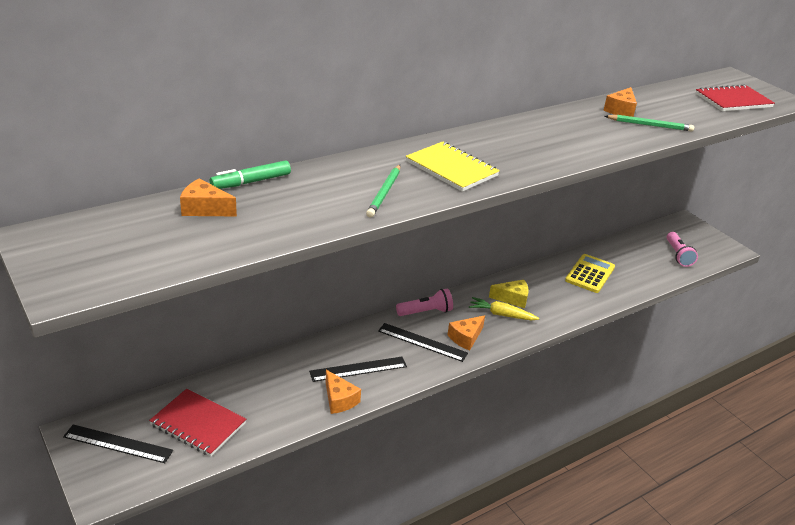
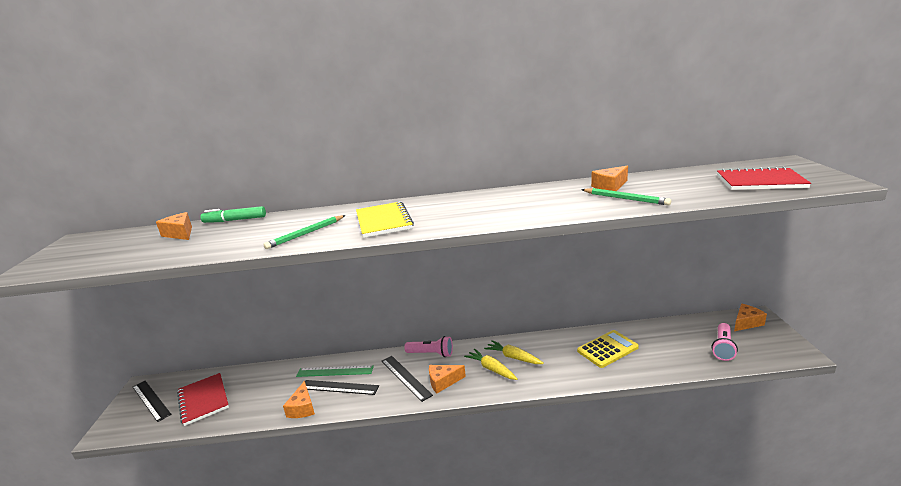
camera: 35 degrees right, 10 degrees down
(334, 353) = (335, 371): none -> green ruler
(512, 299) = (513, 357): yellow cheese -> yellow carrot
(681, 229) = (746, 323): none -> orange cheese

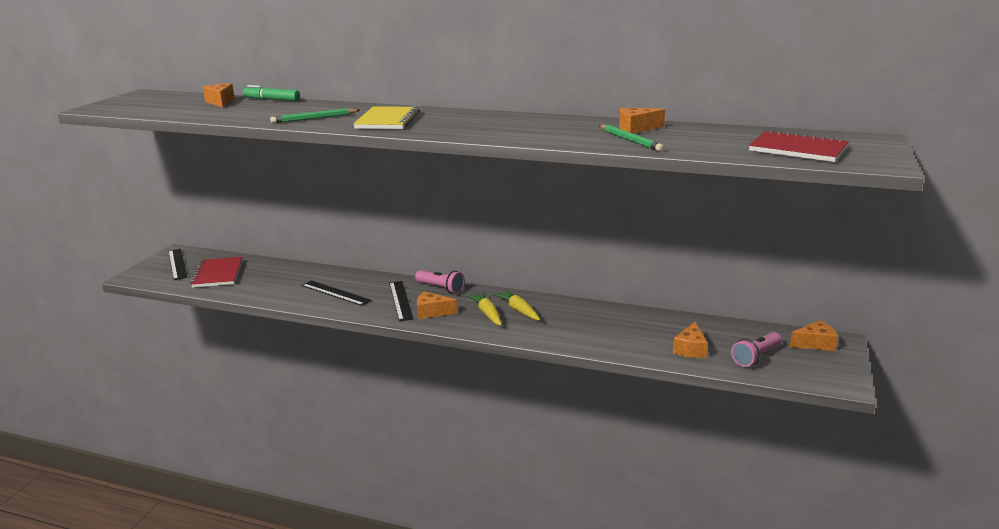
camera: 20 degrees right, 0 degrees up
(302, 408) = (293, 299): orange cheese -> orange cheese (690, 349)
(335, 371) = (341, 280): green ruler -> none
(607, 349) = (624, 327): yellow calculator -> none

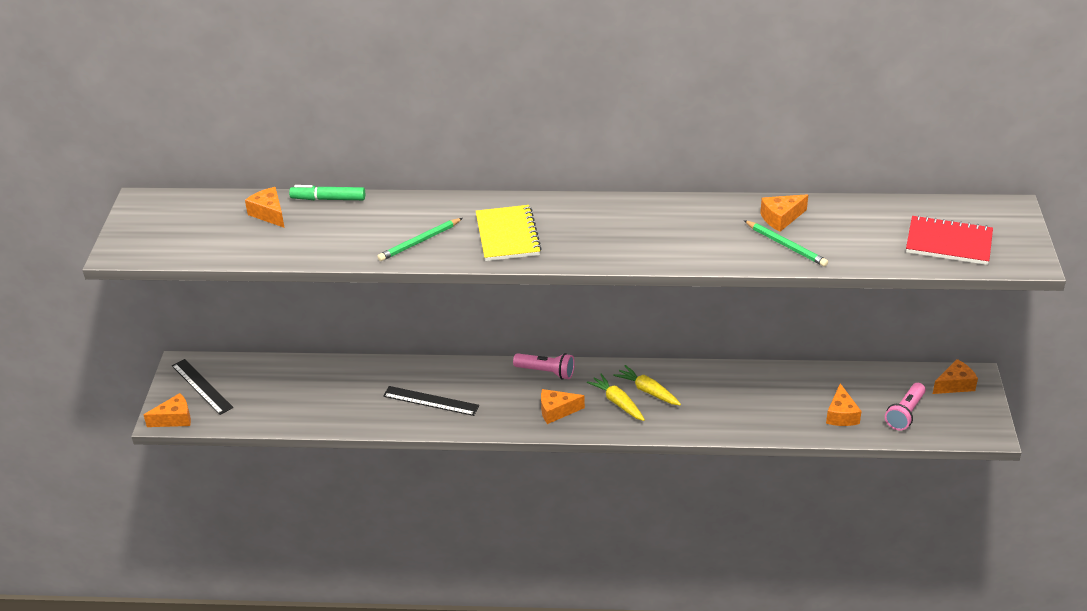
camera: 15 degrees left, 15 degrees up
(140, 278) = (174, 419): none -> orange cheese
(218, 274) = (267, 395): red notebook -> none
(401, 300) = (512, 399): black ruler -> none

